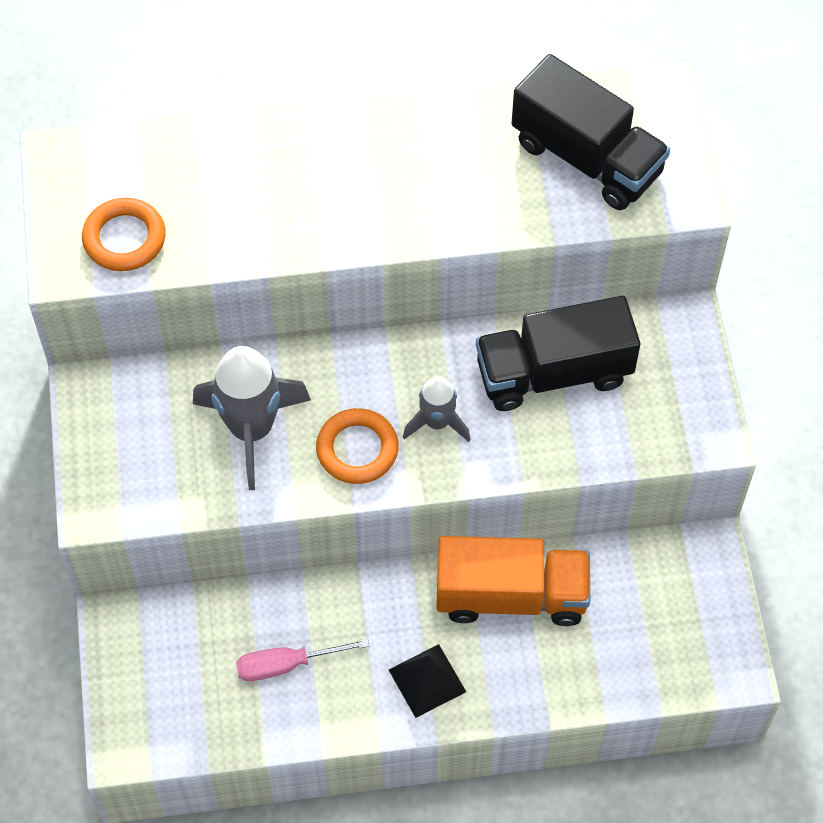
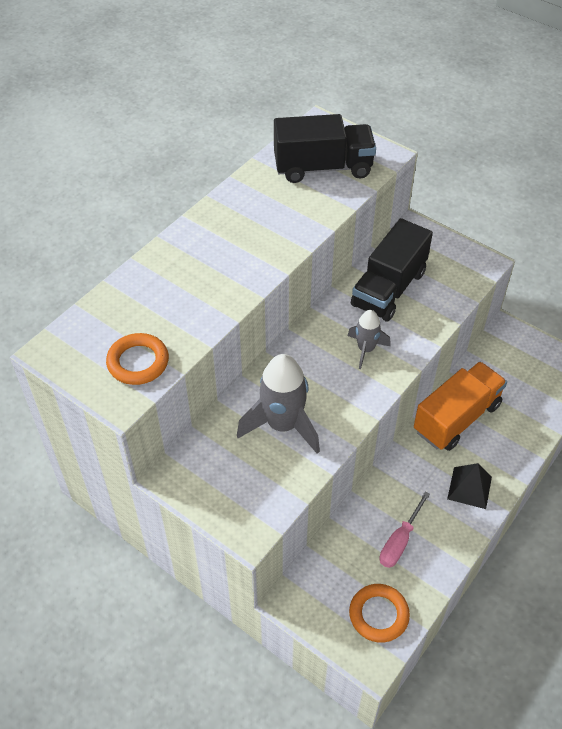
camera: 45 degrees left, 10 degrees down
(357, 449) = (345, 391): orange ring -> orange ring (378, 615)

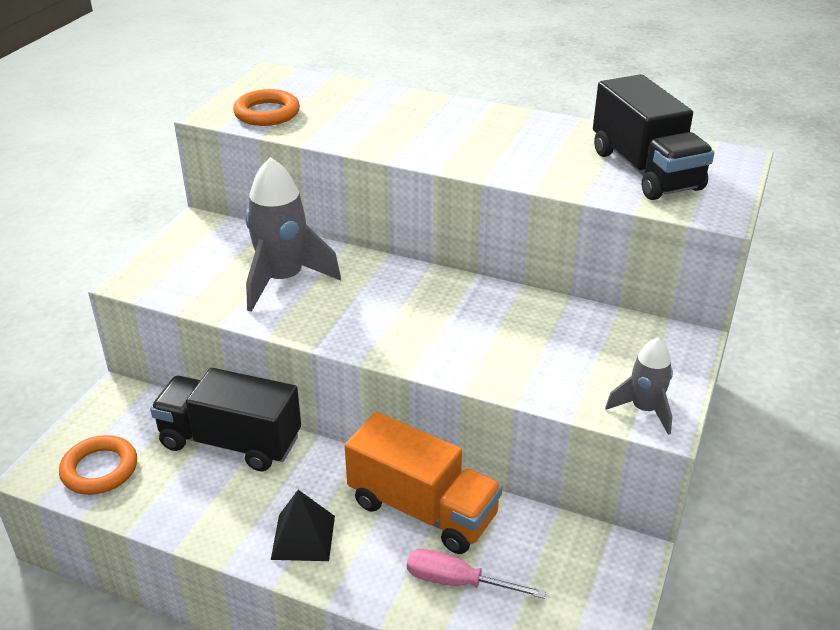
camera: 75 degrees right, 15 degrees down
(366, 349) = (424, 325): grey rocket -> grey rocket (644, 409)
(389, 289) = (545, 331): black truck -> black truck (230, 442)
(400, 541) = (205, 475): pink screwdriver -> pink screwdriver (457, 582)

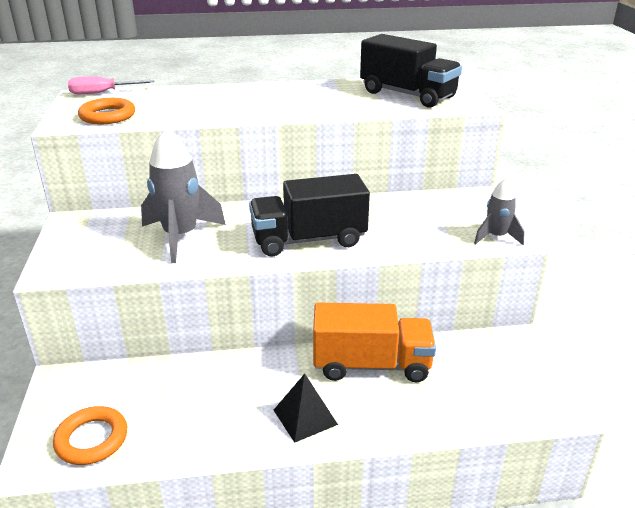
camera: 30 degrees left, 5 degrees down
(230, 442) = (190, 376): black truck -> black truck (309, 240)
(457, 582) = (435, 399): pink screwdriver -> pink screwdriver (102, 93)

